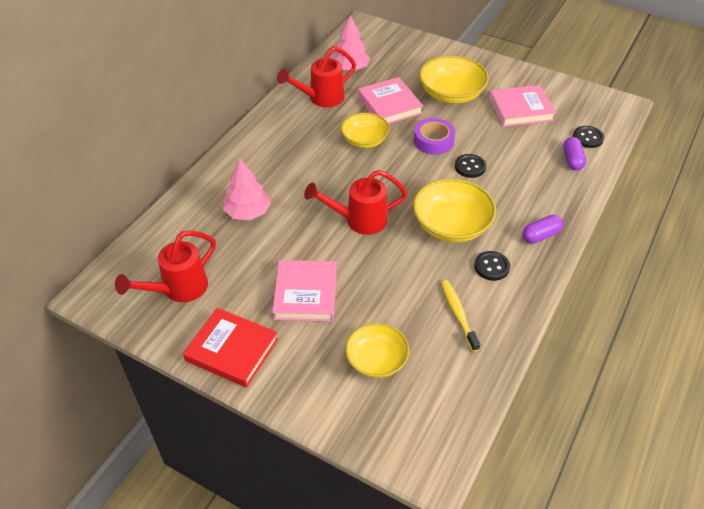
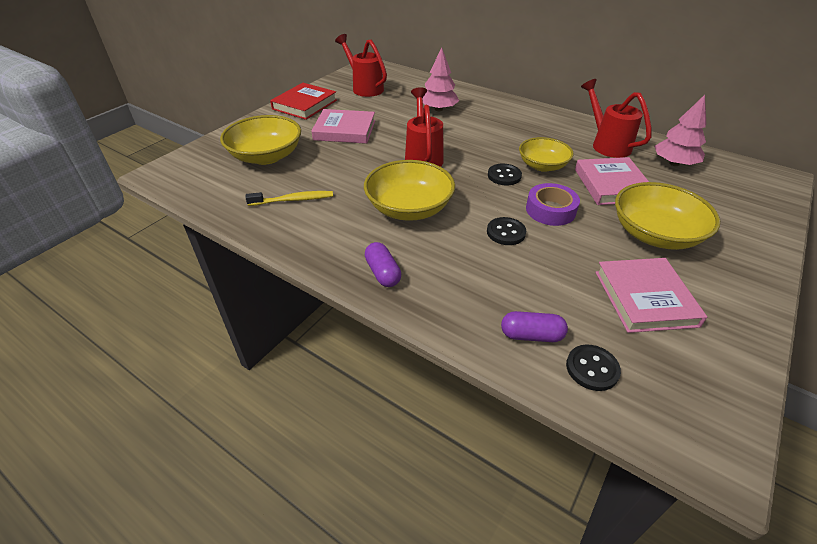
camera: 95 degrees right, 5 degrees down
(376, 360) = (266, 156): yellow bowl -> yellow bowl, size x1.50
(390, 105) = (612, 185): pink book -> pink book turned 75 degrees counterclockwise
(491, 267) = (345, 228): black button -> black button (504, 176)

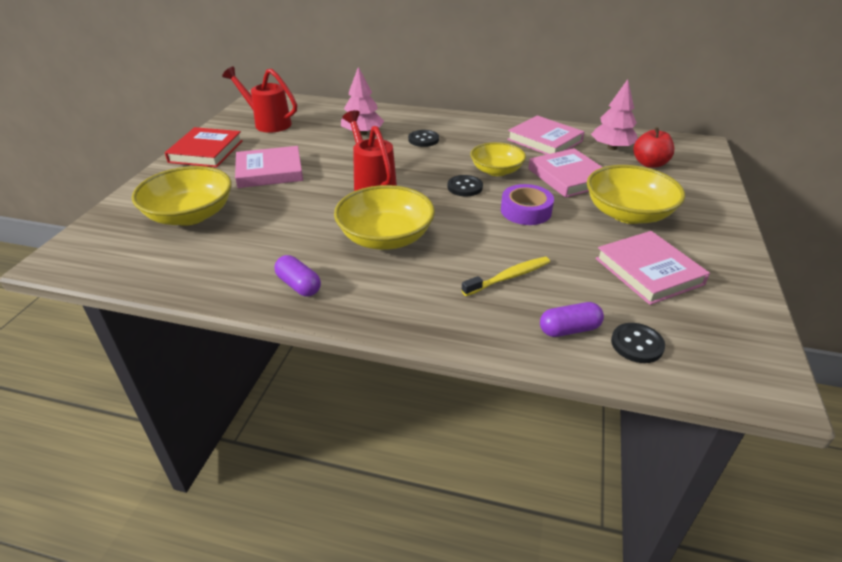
camera: 20 degrees left, 5 degrees down
(293, 200) = (250, 255): yellow toothbrush -> yellow toothbrush (508, 277)
(382, 273) = (393, 307): purple capsule -> purple capsule (299, 285)
(506, 232) = (495, 240): black button -> black button (423, 140)
(606, 144) = (544, 140): red watering can -> pink book
(707, 187) = (649, 164): none -> red apple

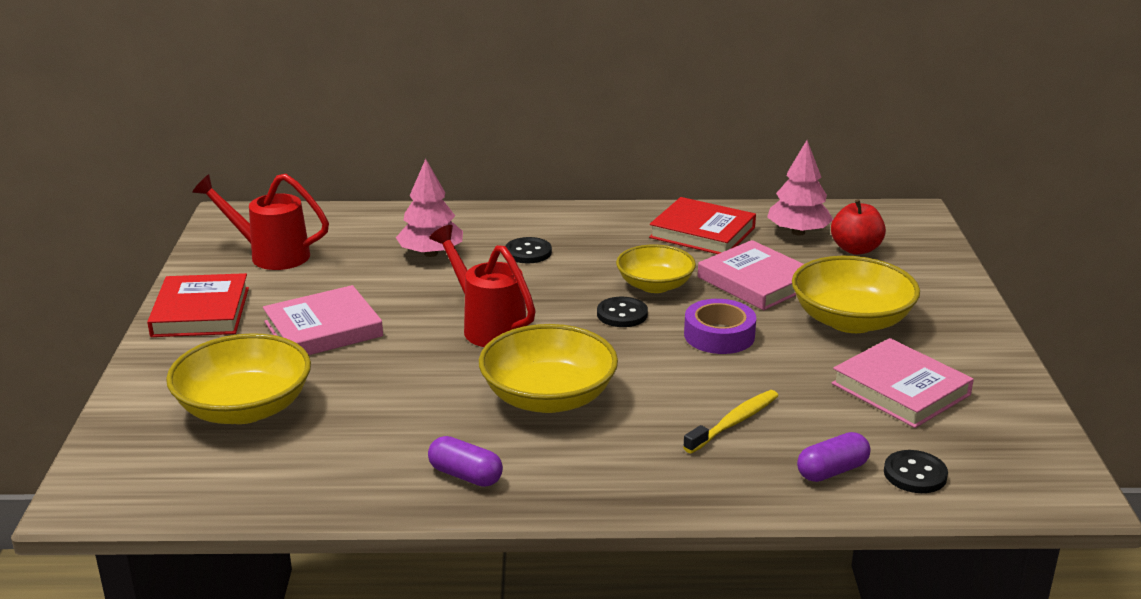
camera: 15 degrees left, 10 degrees down
(544, 140) = (702, 232): pink book -> red book

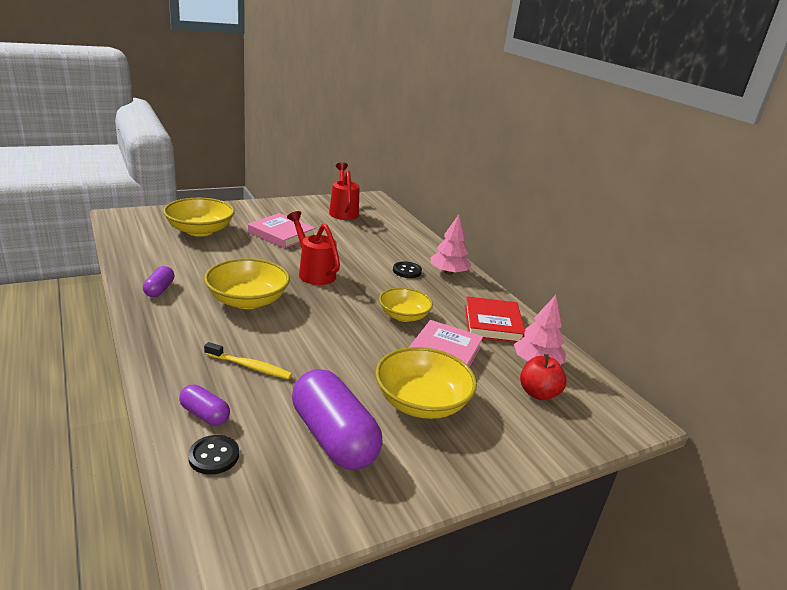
camera: 60 degrees right, 0 degrees up
(201, 312) = (278, 208): red book -> none
(431, 253) = (380, 246): pink tree -> pink tree (448, 272)
(487, 326) = (313, 272): red watering can -> red watering can turned 60 degrees counterclockwise
(622, 314) = (358, 310): black button -> none
(719, 335) = (357, 347): purple tape -> none
(900, 389) = (334, 437): pink book -> purple capsule

